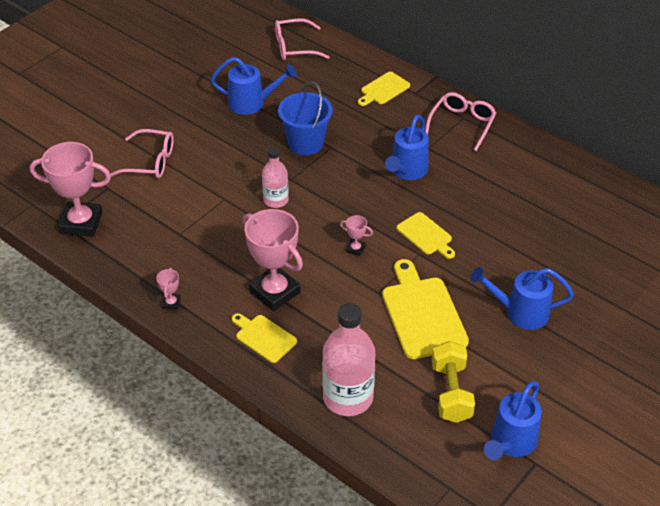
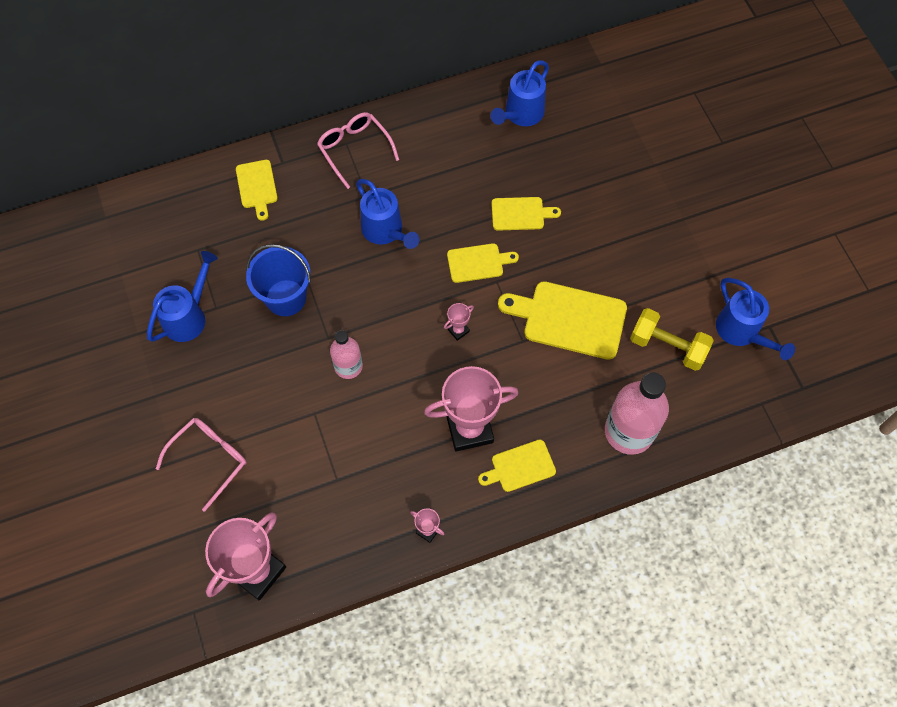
camera: 60 degrees left, 20 degrees up
(294, 47) = (129, 231): pink glasses -> none
(494, 242) = (520, 214): none -> yellow cutting board
(520, 312) = (612, 243): blue watering can -> blue watering can (521, 114)

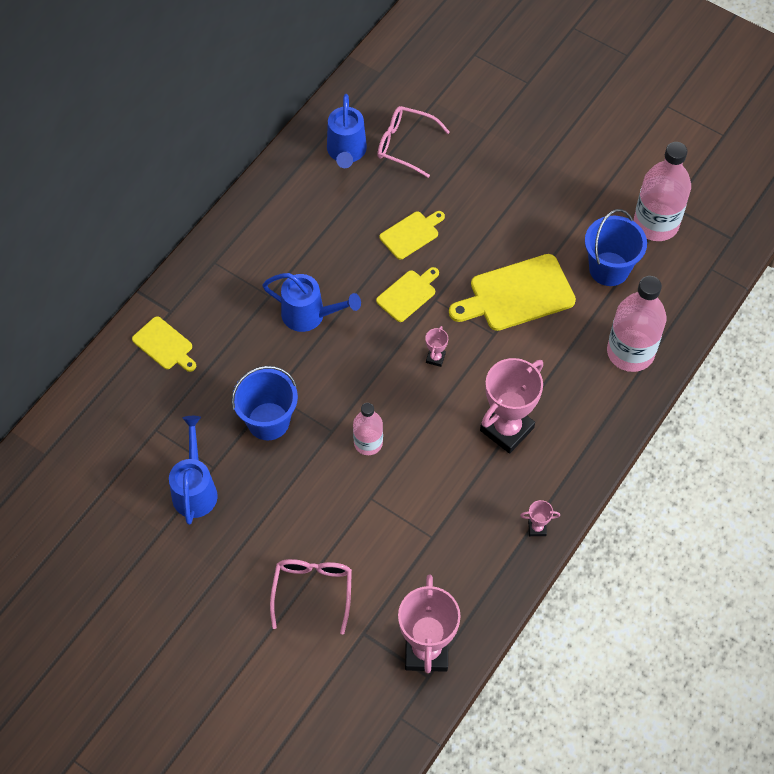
camera: 35 degrees left, 5 degrees down
(354, 149) = (226, 263): pink glasses -> pink glasses (405, 145)
(520, 466) = (569, 432): yellow cutting board -> none
(667, 346) = (609, 269): yellow dumbbell -> blue bucket
(741, 332) = (656, 224): blue watering can -> pink bottle

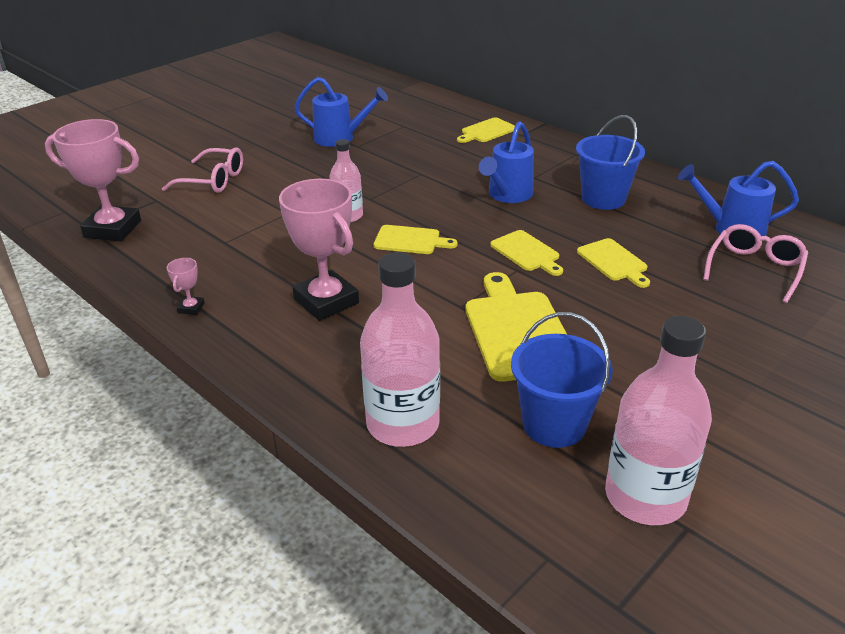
camera: 100 degrees right, 25 degrees down
(268, 421) = (393, 170): blue bucket -> blue bucket (603, 199)
(403, 383) = (410, 240): none -> yellow cutting board
(435, 358) = (437, 262): pink trophy -> none

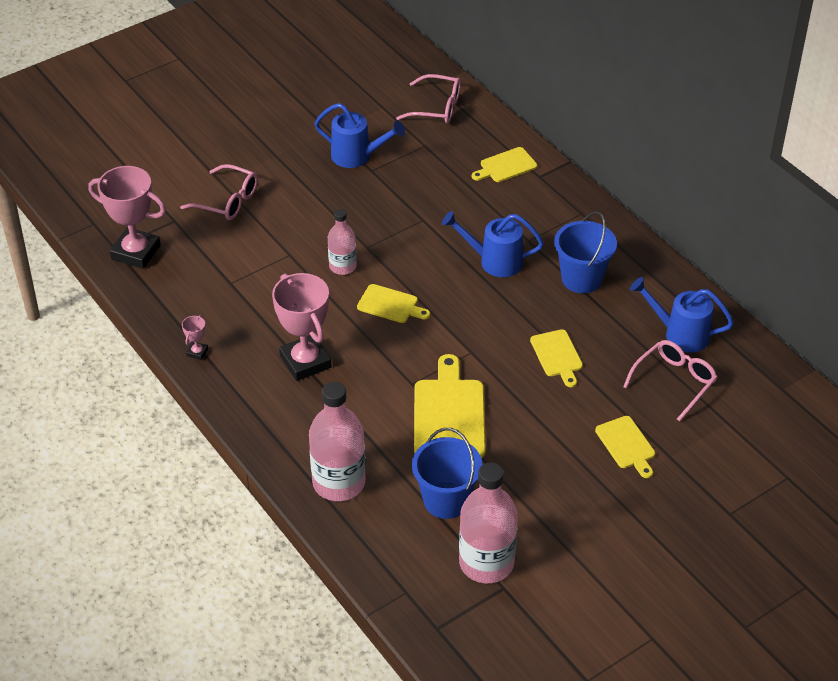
camera: 10 degrees right, 10 degrees up
(406, 102) = (437, 107): none -> pink glasses
(507, 195) = (494, 261): blue watering can -> blue watering can turned 60 degrees clockwise
(526, 252) = (486, 334): yellow cutting board -> yellow cutting board (626, 445)

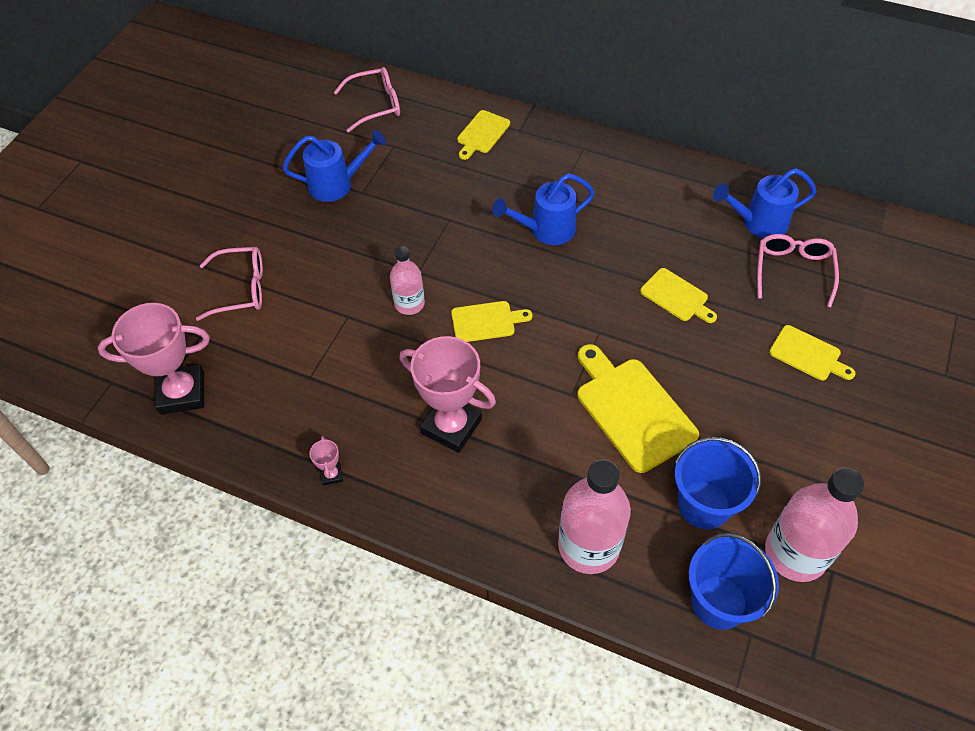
camera: 30 degrees left, 10 degrees up
(582, 279) = (635, 210): blue bucket -> blue bucket (719, 602)

